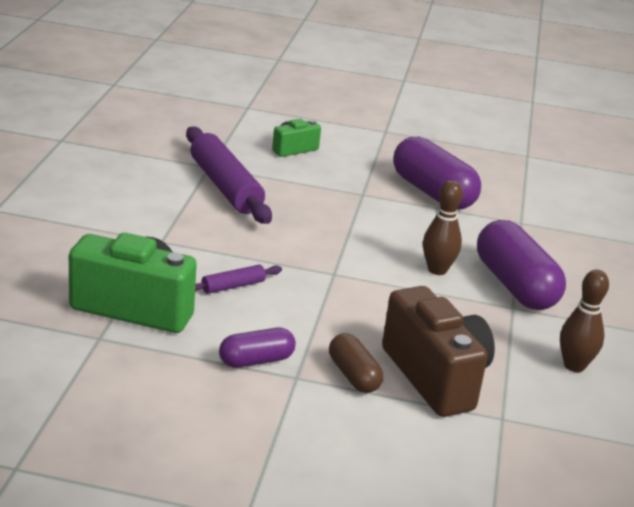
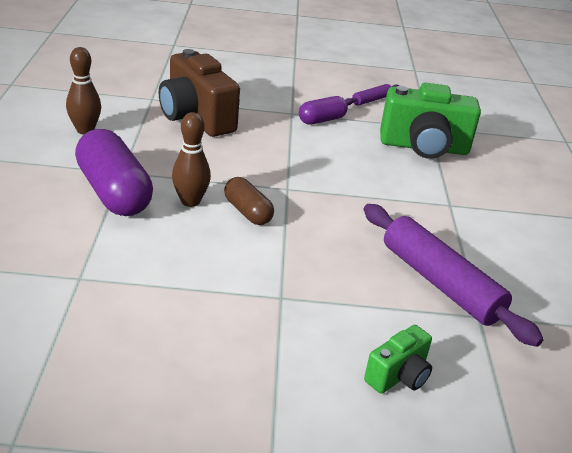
camera: 170 degrees right, 5 degrees up
(233, 286) = (365, 169): purple rolling pin -> purple rolling pin (371, 100)
(353, 376) = (254, 115): brown capsule -> brown capsule (247, 212)
(433, 192) = (190, 314): purple capsule -> none

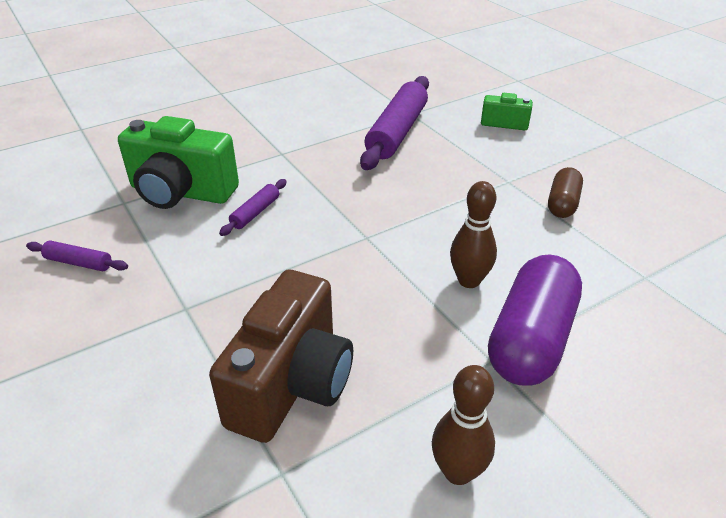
camera: 120 degrees left, 5 degrees up
(247, 212) = (435, 240): brown capsule -> brown capsule (562, 203)
(322, 120) = (182, 277): purple capsule -> none
(367, 162) = (255, 212): none -> purple rolling pin
(424, 147) = (181, 192): green camera -> green camera turned 135 degrees clockwise

